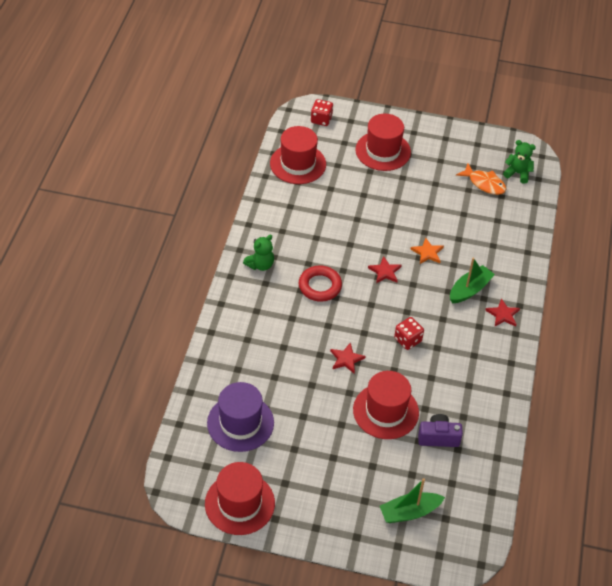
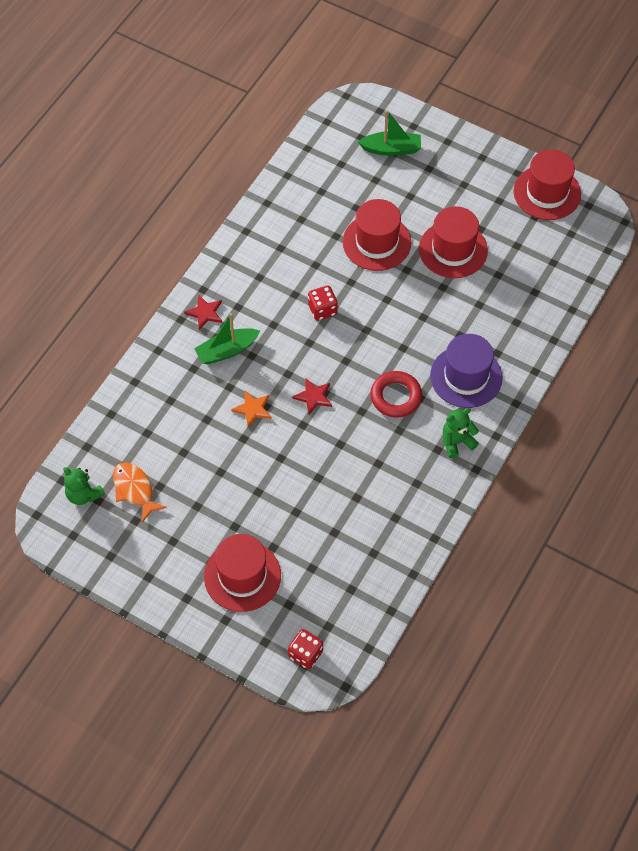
camera: 160 degrees left, 10 degrees up
(240, 423) = (527, 265): purple hat -> purple hat (466, 376)
(298, 164) = (364, 583): red hat -> red hat (453, 250)
(346, 359) = (397, 305): red star -> none
(438, 437) = (335, 205): purple camera -> none

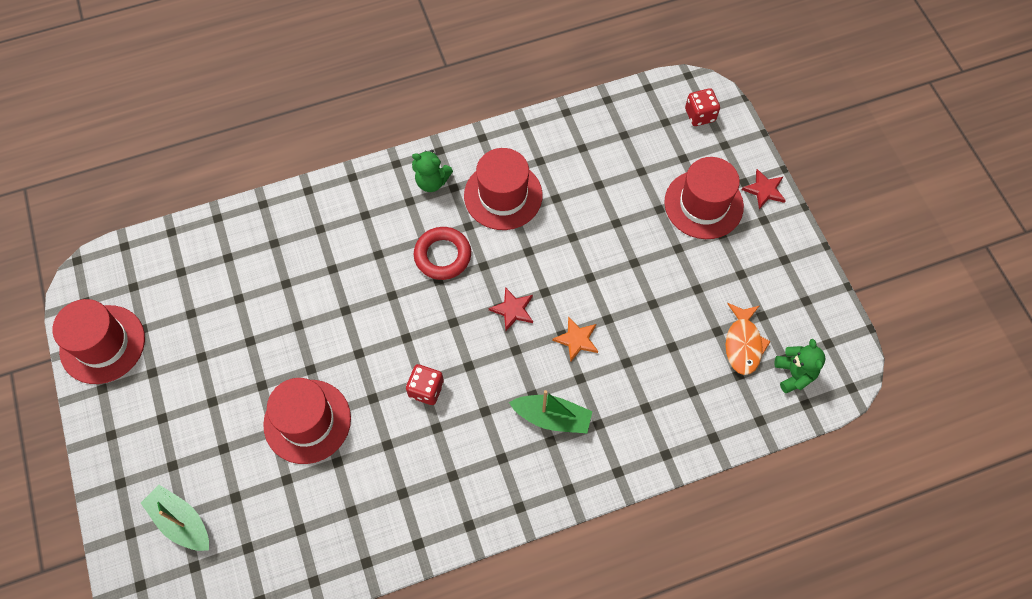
camera: 140 degrees left, 5 degrees up
(205, 313) = (539, 477): red star -> red star (764, 190)
(453, 250) = (249, 355): red hat -> red hat (503, 195)
(466, 376) = (367, 228): purple hat -> none

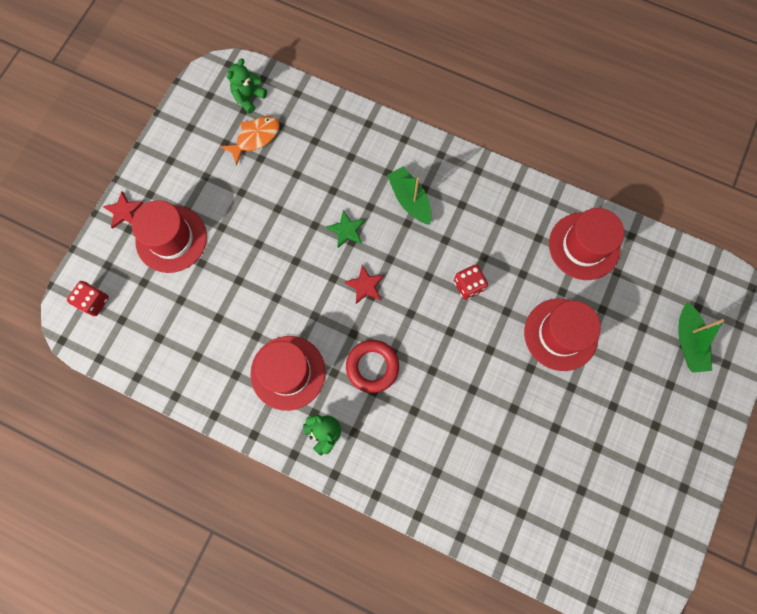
camera: 135 degrees left, 10 degrees up
(102, 344) = (662, 525): red hat -> red hat (584, 246)
(577, 339) = (346, 230): orange star -> green star

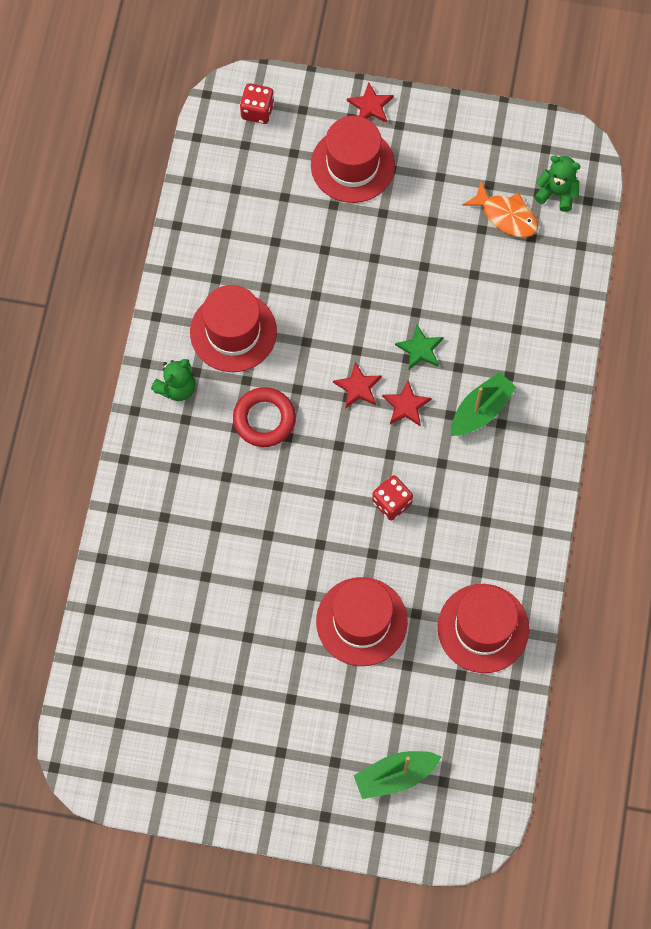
camera: 75 degrees right, 5 degrees down
(391, 253) = (406, 405): none -> red star

